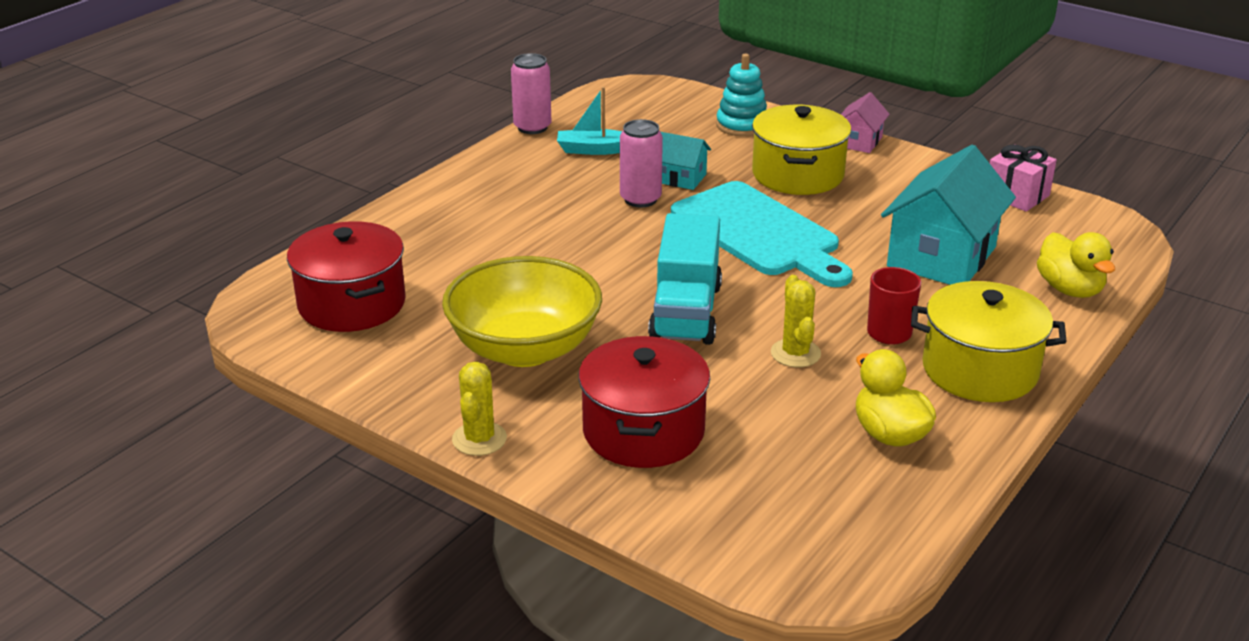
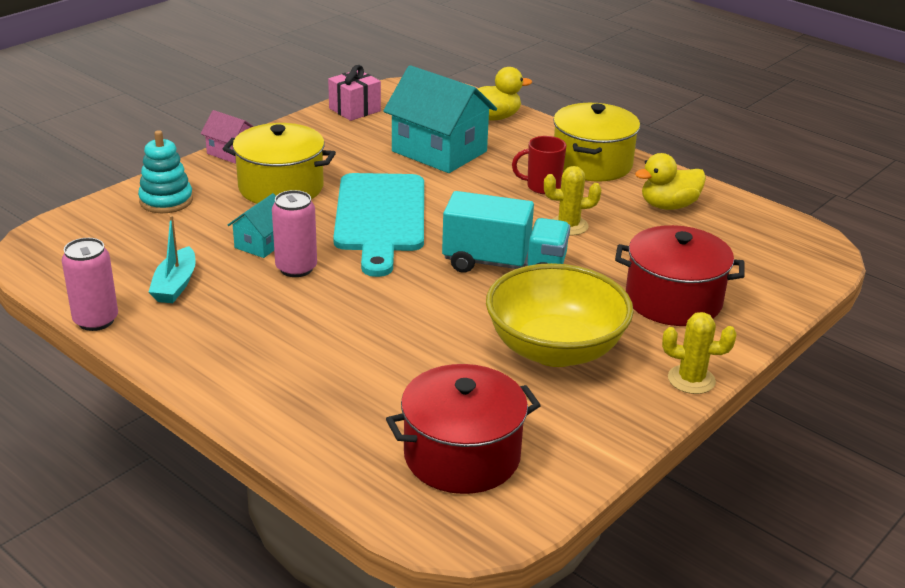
camera: 85 degrees left, 0 degrees up
(759, 233) = (380, 217): turquoise cutting board -> turquoise cutting board turned 120 degrees clockwise

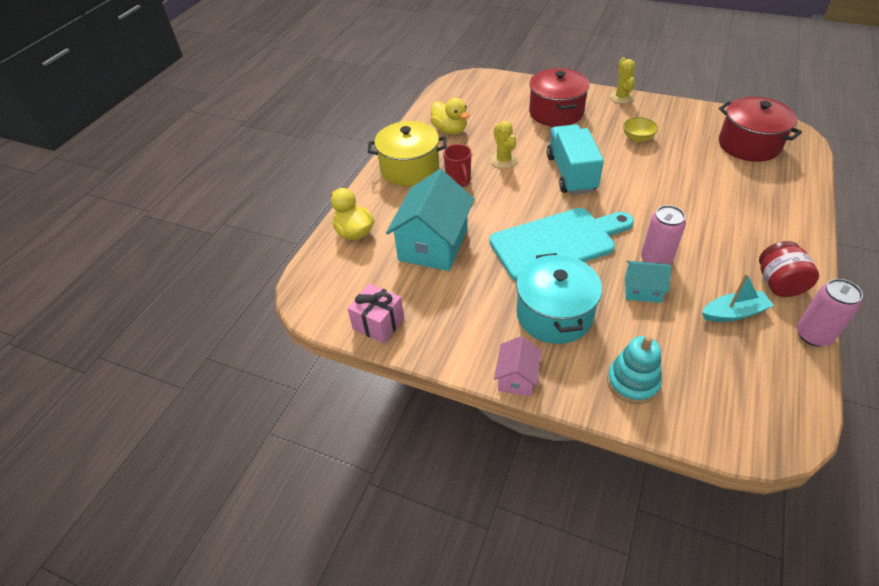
camera: 105 degrees left, 15 degrees up
(179, 334) = (779, 283): none -> red jar
(281, 187) = (554, 314): yellow pot -> turquoise pot
(555, 349) = (637, 138): yellow bowl -> yellow bowl, size x0.42

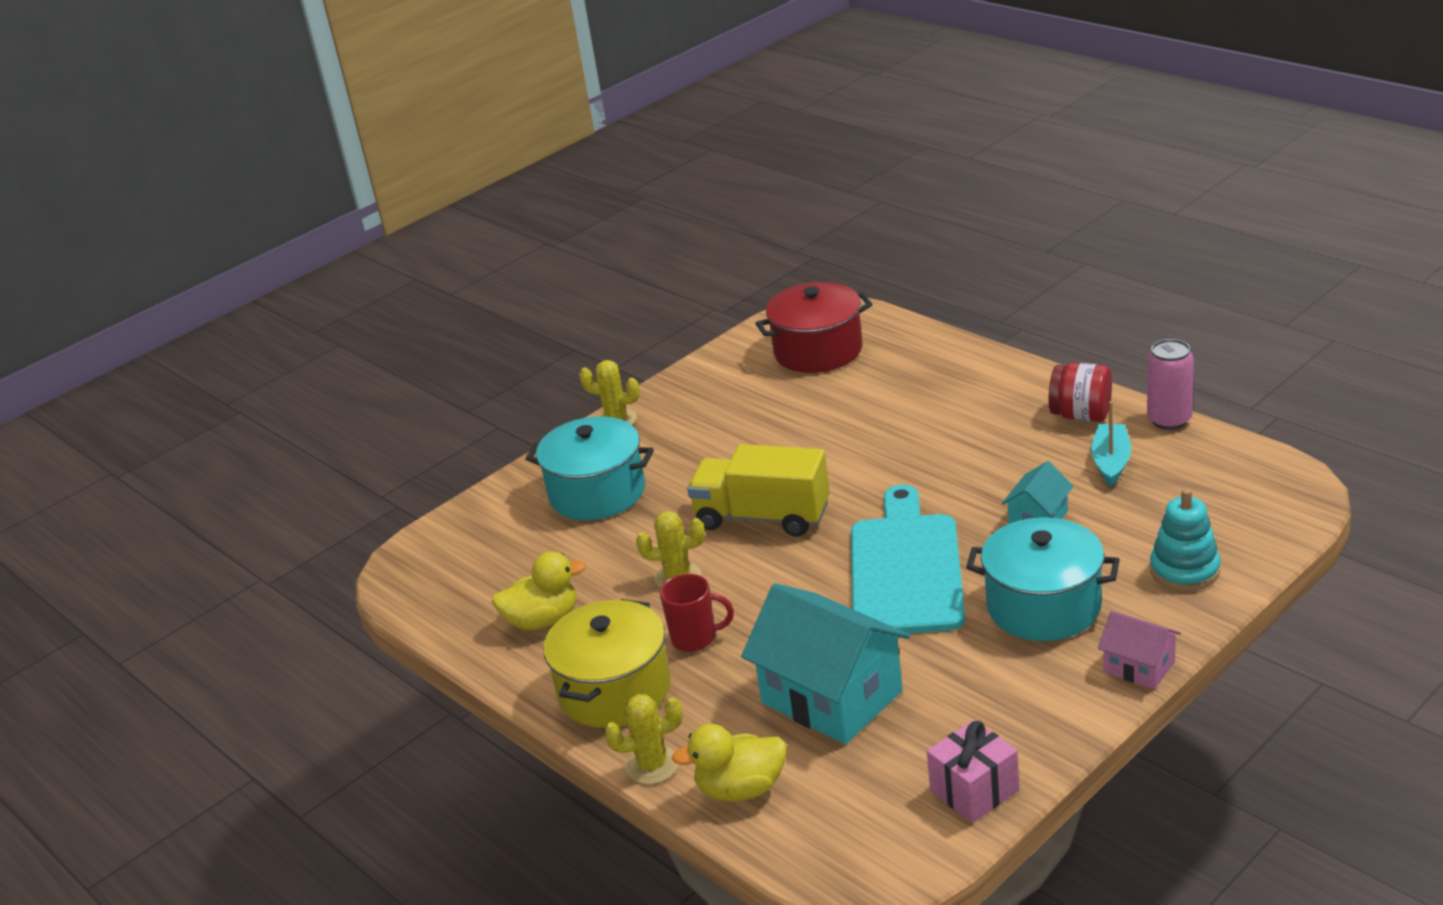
camera: 65 degrees left, 15 degrees down
(361, 198) = (652, 765): none -> yellow cactus
(556, 112) = (597, 493): red pot -> turquoise pot
(571, 173) = (762, 517): turquoise truck -> yellow truck
(637, 138) = (728, 434): yellow bowl -> none
(655, 259) = (989, 492): pink can -> none

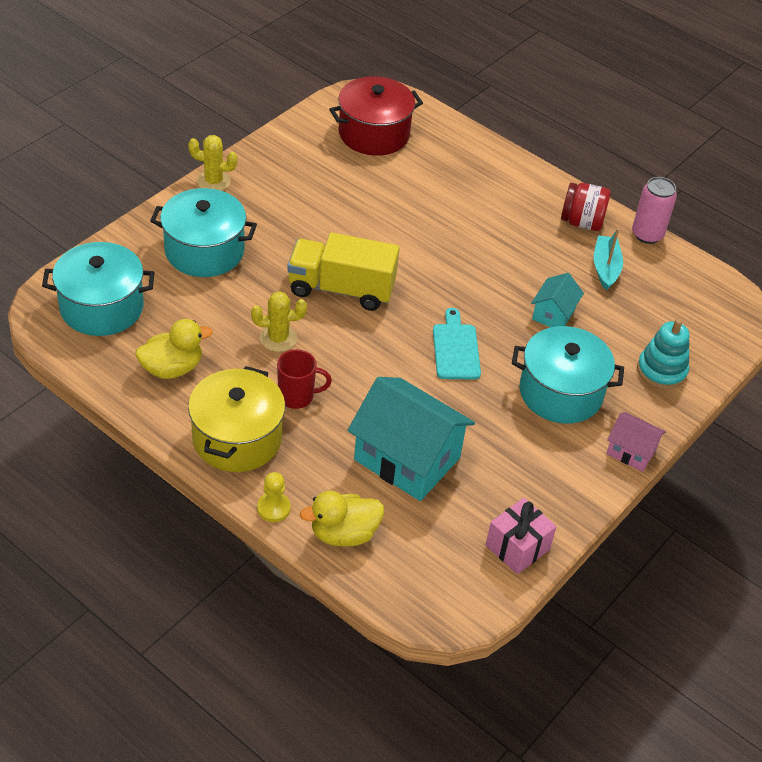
camera: 15 degrees left, 15 degrees up
(466, 563) = (102, 307): none -> turquoise pot
(652, 765) = (273, 508): yellow cactus -> yellow pawn
(905, 569) = (455, 349): turquoise cutting board -> turquoise cutting board, size x0.53

